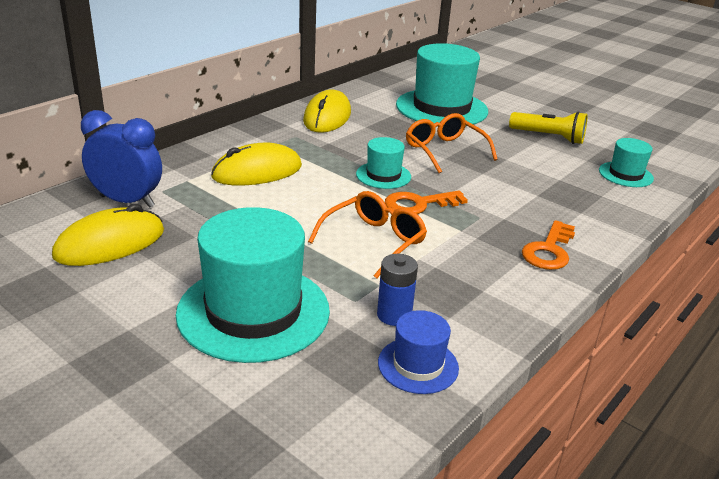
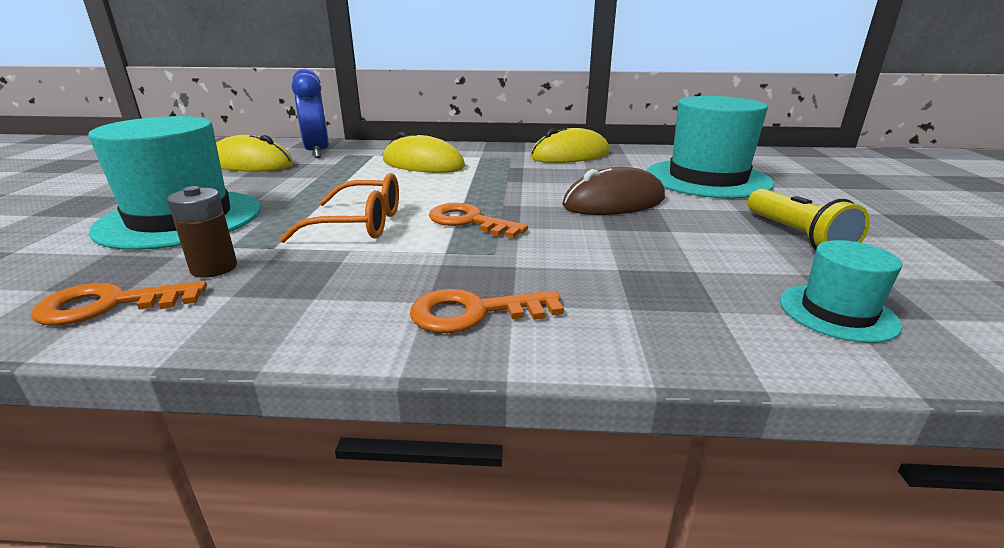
camera: 55 degrees right, 5 degrees down
(383, 175) = (502, 196): turquoise hat -> none
(394, 315) = (214, 268): blue battery -> brown battery
(418, 365) = (110, 305): blue hat -> orange key
(445, 151) = (614, 202): orange glasses -> brown mouse

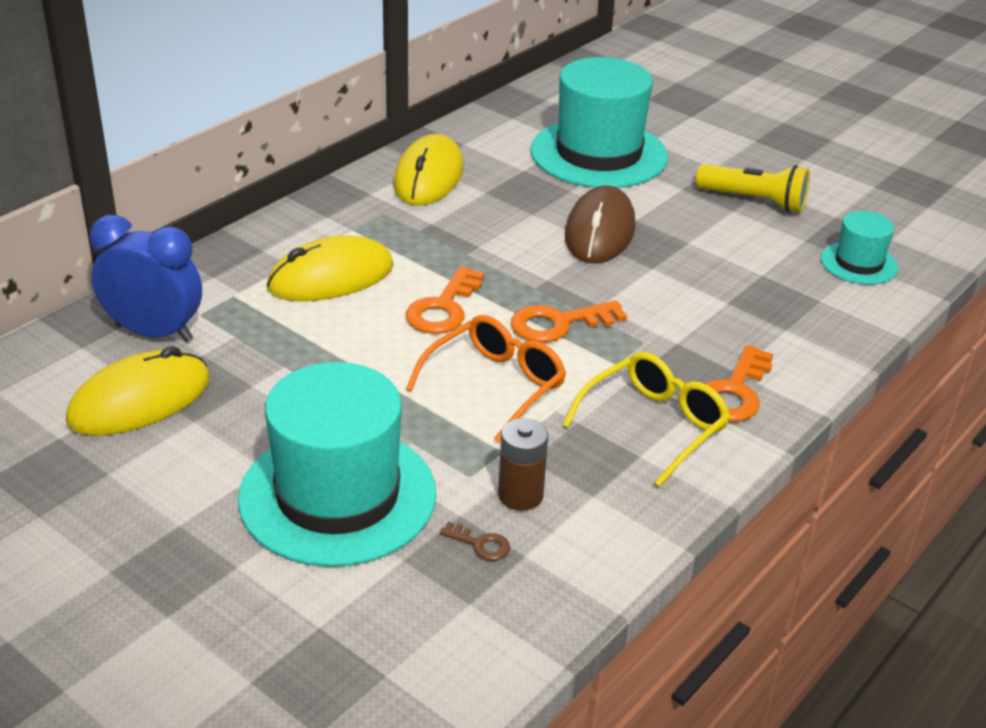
camera: 55 degrees left, 10 degrees up
(110, 305) = (549, 564): orange key -> orange key (443, 308)
(134, 272) = (480, 544): none -> brown key
(369, 291) = (653, 425): none -> yellow glasses

